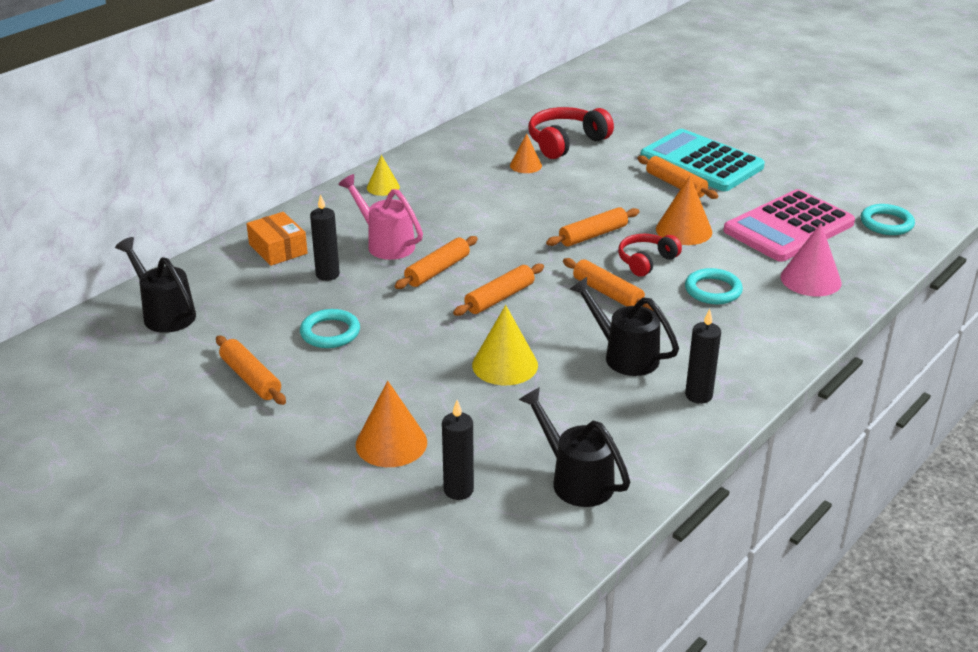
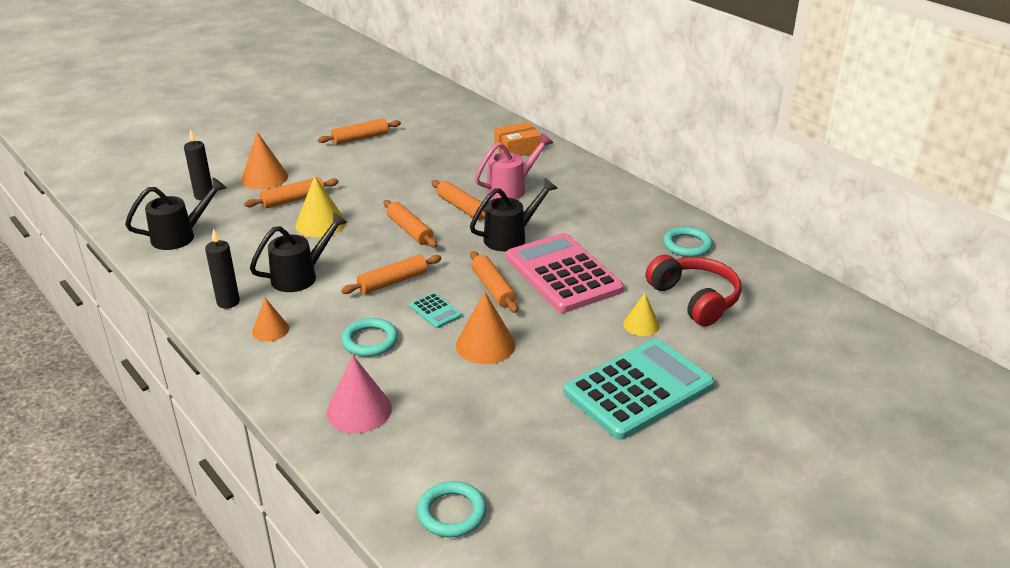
camera: 100 degrees right, 0 degrees up
(165, 314) = (447, 113): black watering can -> black watering can (510, 237)
(327, 274) = (473, 165): black candle -> none
(330, 332) = (397, 163): turquoise ring -> turquoise ring (687, 245)
(383, 187) = (608, 193): yellow cone -> yellow cone (641, 324)
(525, 165) = (642, 268): orange cone -> orange cone (270, 330)
(646, 261) = (435, 311): red headphones -> turquoise calculator
(676, 185) = (584, 358): orange rolling pin -> orange rolling pin (293, 200)
(789, 227) = (468, 422): pink calculator -> pink calculator (562, 274)

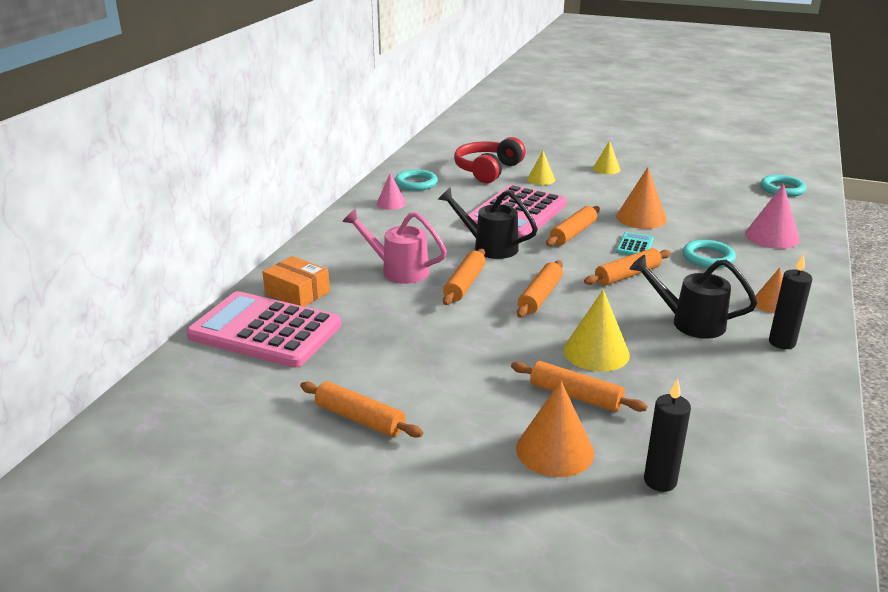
camera: 120 degrees left, 5 degrees down
(180, 236) = (755, 442): black watering can -> none
(393, 282) = (627, 275): orange rolling pin -> orange rolling pin turned 60 degrees counterclockwise
(479, 131) = (265, 331): none -> pink calculator
(638, 389) = (606, 169): turquoise calculator -> yellow cone
(646, 219) = (391, 203): none -> pink cone

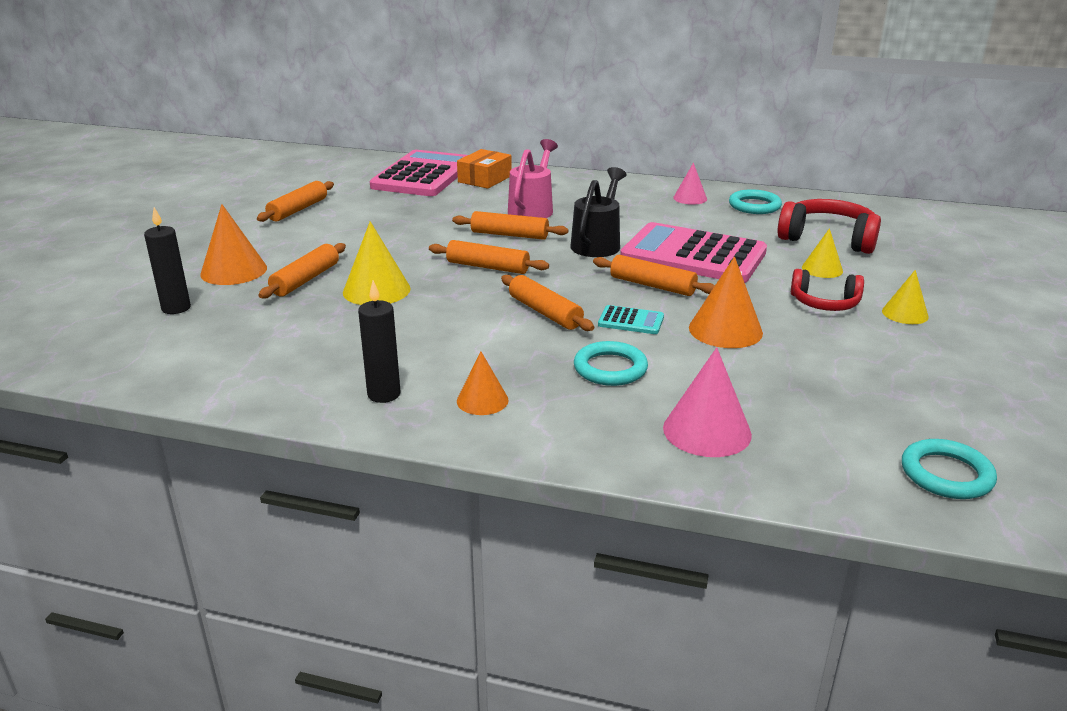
camera: 85 degrees right, 0 degrees up
(595, 186) = (824, 303): none -> red headphones
(690, 322) = (433, 341): black watering can -> none

